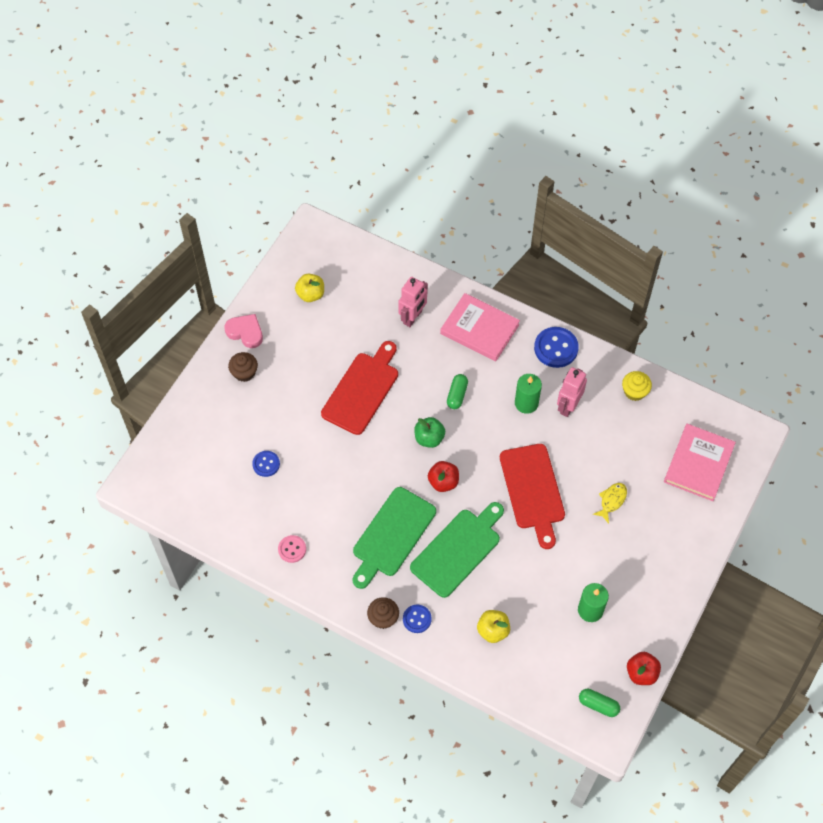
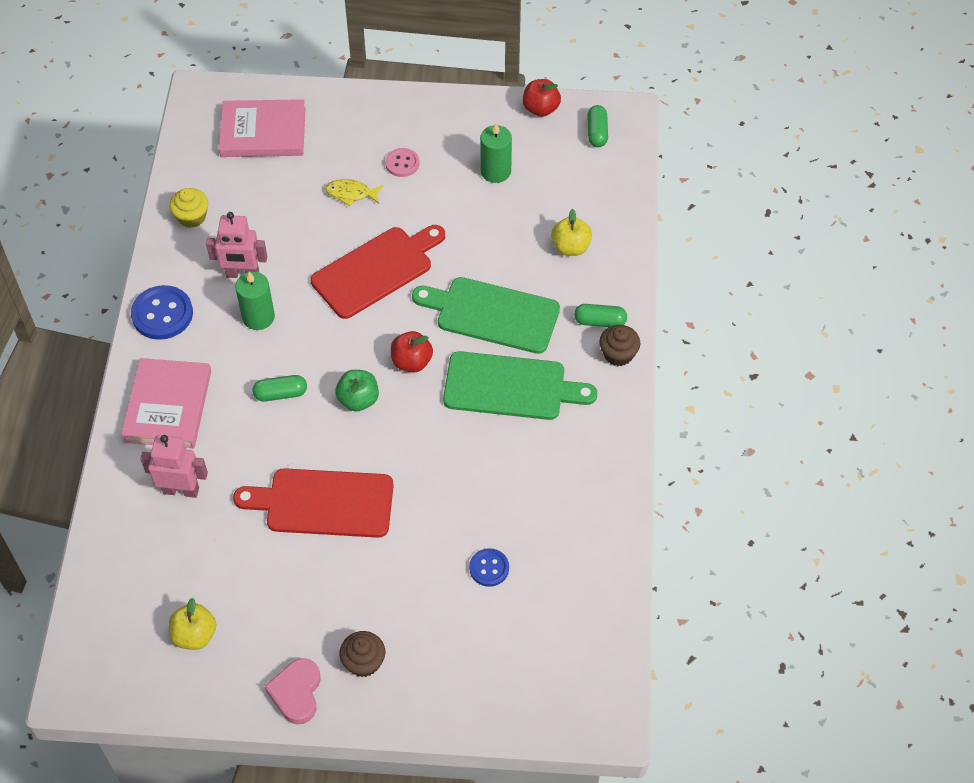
camera: 115 degrees left, 5 degrees down
(292, 549) = (588, 485): pink button -> pink button (402, 163)
(417, 619) = (600, 321): blue button -> green capsule

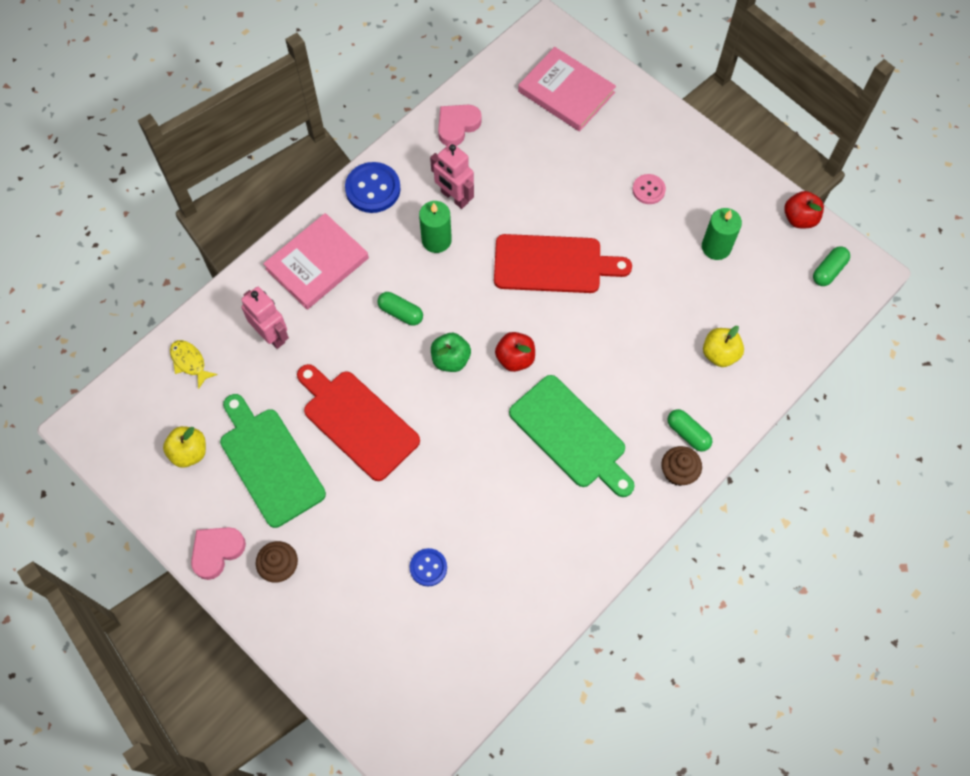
camera: 40 degrees right, 10 degrees up
(192, 217) = (457, 126): yellow cupcake -> pink heart
(351, 194) = (588, 188): yellow fish -> yellow fish (190, 362)
(492, 314) = (609, 365): green cutting board -> green cutting board (269, 463)

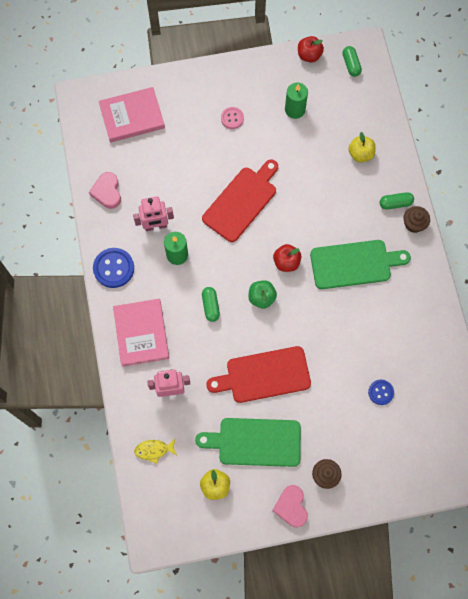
camera: 55 degrees left, 5 degrees up
(400, 313) = (211, 306): green capsule -> green capsule turned 75 degrees counterclockwise

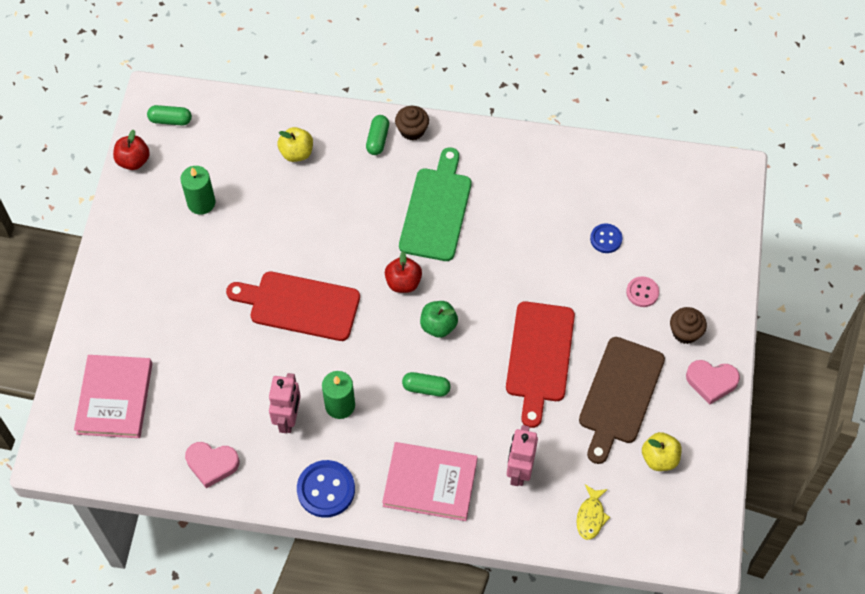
camera: 70 degrees left, 10 degrees down
(232, 118) = (178, 278): pink button -> pink button (642, 292)
(241, 201) = (299, 306): red cutting board -> red cutting board turned 45 degrees counterclockwise
(255, 442) = (620, 395): green cutting board -> brown cutting board

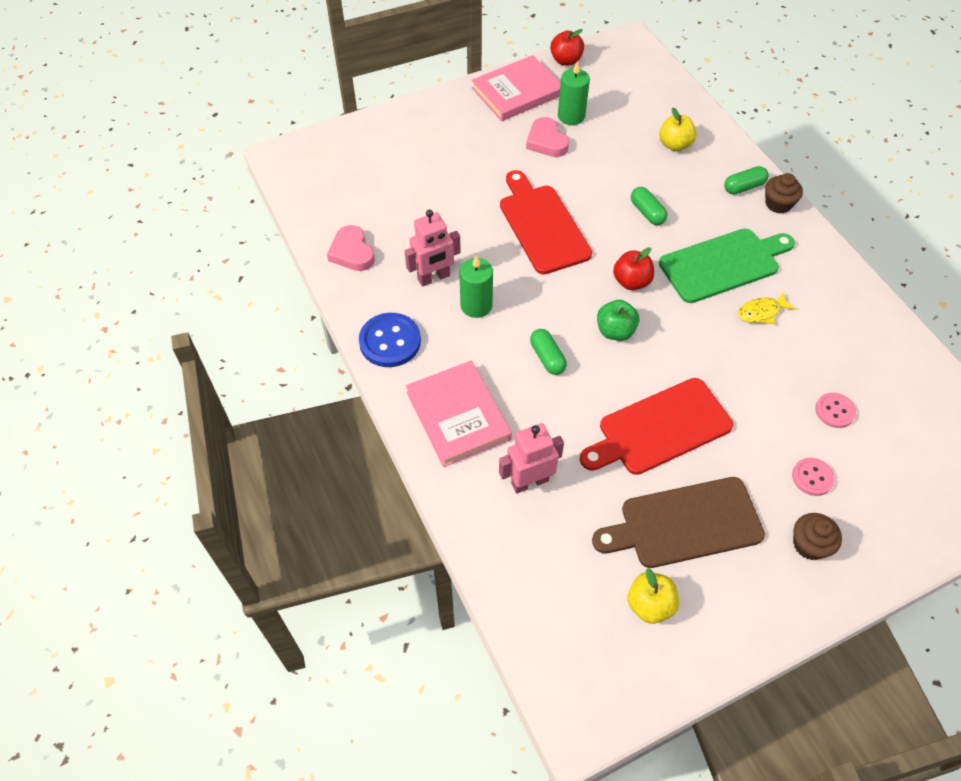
camera: 55 degrees right, 5 degrees down
(115, 398) = (360, 163): pink book -> pink book (517, 92)
(170, 120) = (621, 60): green capsule -> green capsule (647, 212)
(591, 516) = (533, 576): yellow fish -> yellow fish (761, 312)
(606, 239) = (834, 411): blue button -> pink button
(711, 382) = (780, 605): pink heart -> pink heart (546, 141)

